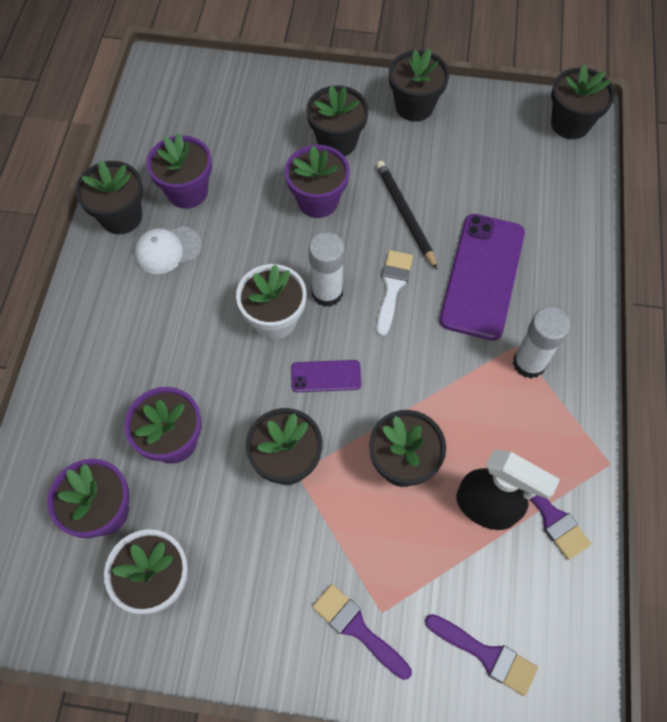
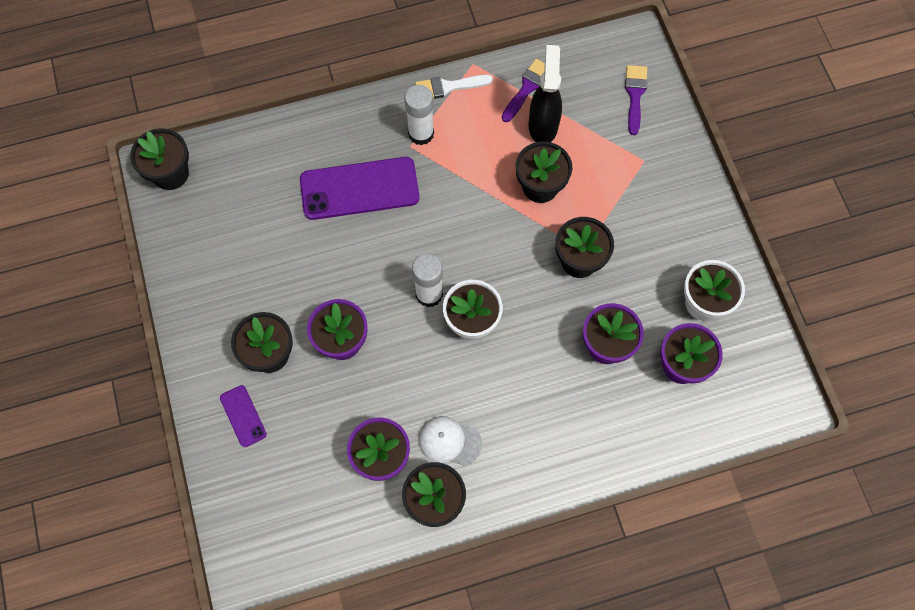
camera: 115 degrees left, 5 degrees up
(167, 250) = (449, 441): white cap -> white cap turned 150 degrees clockwise
(326, 376) = (501, 264): purple phone -> purple phone (243, 416)
(357, 628) = (662, 170): purple brush -> none
(392, 287) = (400, 248): white brush -> white brush (448, 87)
(404, 215) = (326, 267): black pencil -> none
(414, 106) = (200, 305): black flower pot -> none

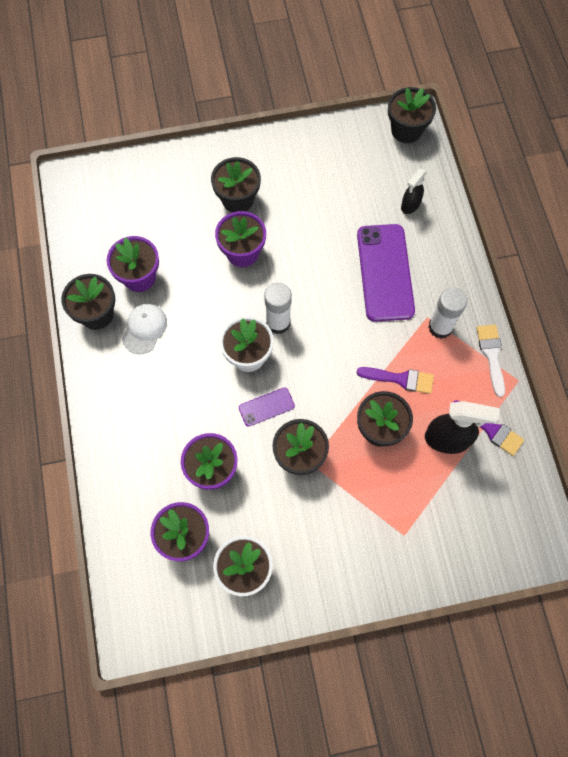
camera: 95 degrees right, 0 degrees up
(243, 416) = (188, 180): purple phone -> purple phone (266, 407)
(273, 166) = (410, 205): none -> black spray bottle
(635, 95) = (481, 537): purple brush -> purple brush (400, 379)

